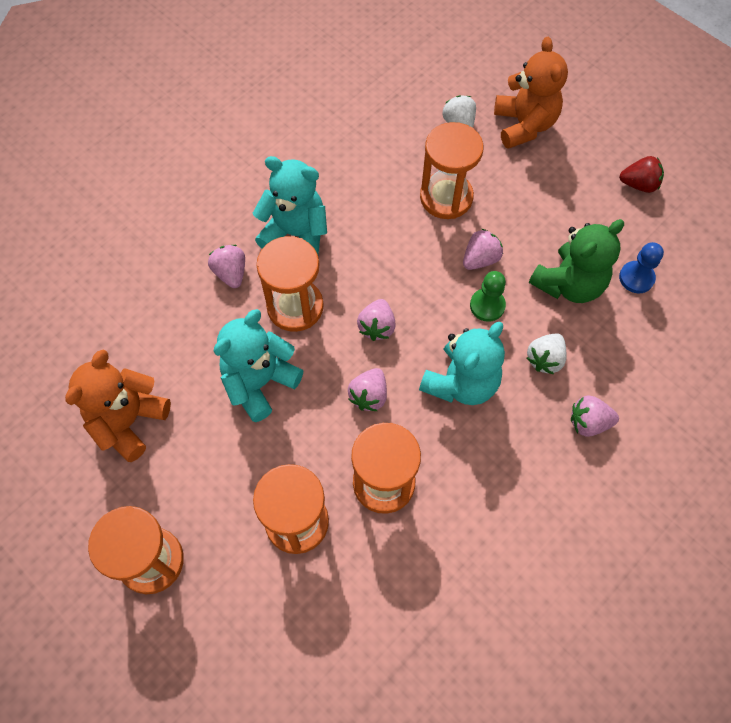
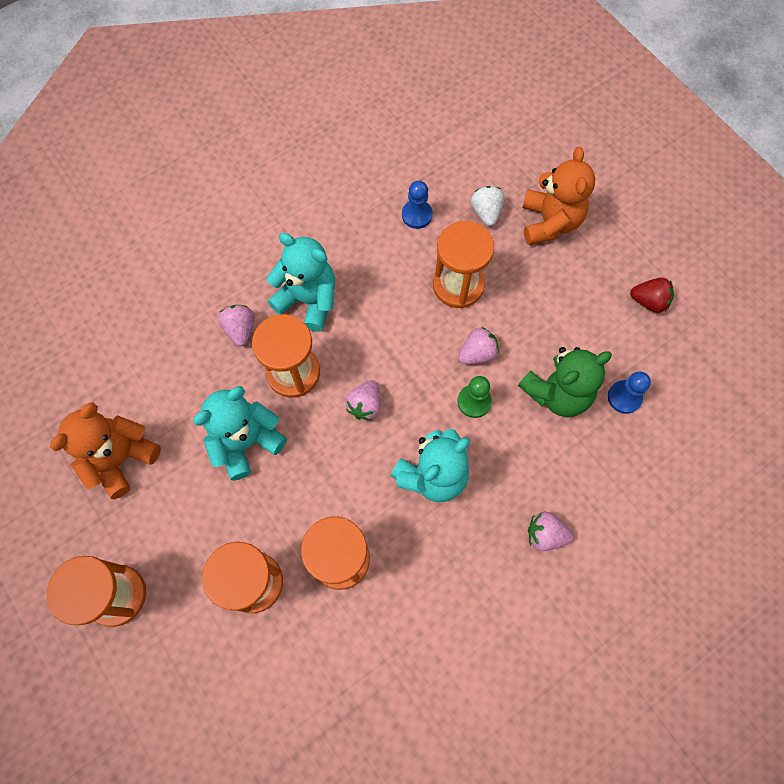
camera: 10 degrees right, 5 degrees up
(369, 396) = (344, 472): pink strawberry -> none
(389, 137) = (417, 215): none -> blue pawn
(545, 359) = (517, 464): white strawberry -> none

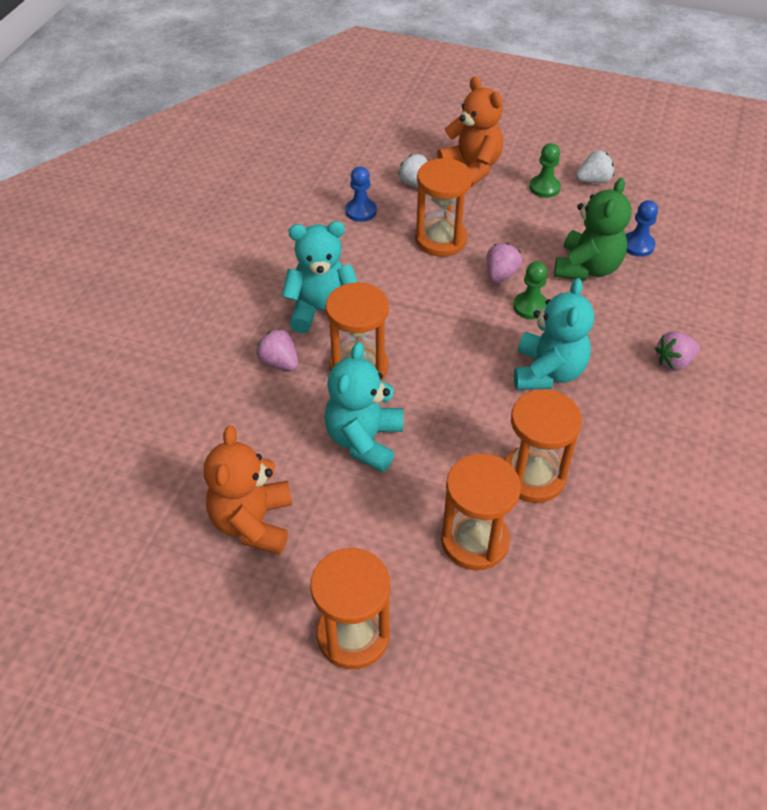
camera: 35 degrees left, 20 degrees down
(365, 405) = (444, 356): pink strawberry -> none
(596, 283) = (544, 188): none -> green pawn
(648, 301) = (593, 180): red strawberry -> white strawberry

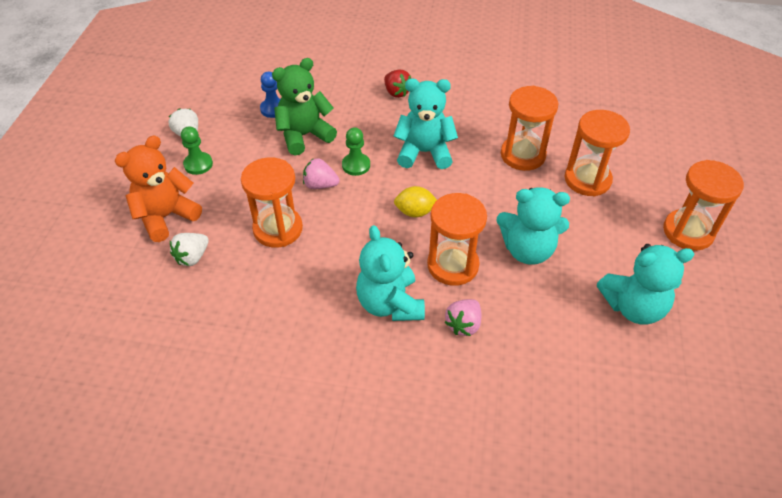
camera: 100 degrees left, 0 degrees up
(253, 522) = (633, 307): orange teddy bear -> turquoise teddy bear
(361, 211) = (238, 297): blue pawn -> none
(445, 348) = (415, 212): none -> yellow lemon
(587, 268) = (304, 135): green teddy bear -> green teddy bear turned 45 degrees counterclockwise
(673, 362) = (396, 92): pink strawberry -> red strawberry

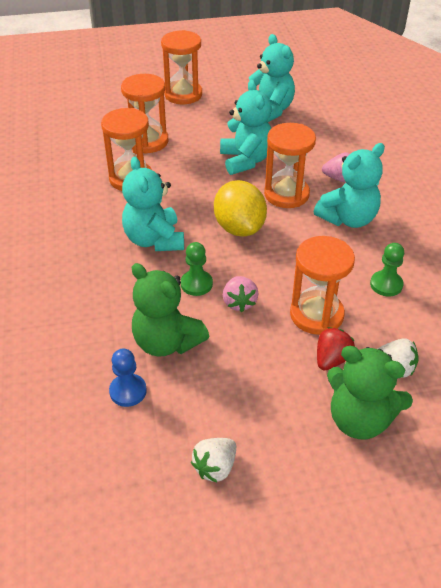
camera: 110 degrees left, 5 degrees down
(166, 216) = (359, 419): orange teddy bear -> green teddy bear
(198, 164) = (263, 428): green pawn -> green pawn (386, 284)
(396, 92) = (58, 284): red strawberry -> red strawberry (331, 359)
(415, 212) = (239, 228): yellow lemon -> yellow lemon, size x1.70

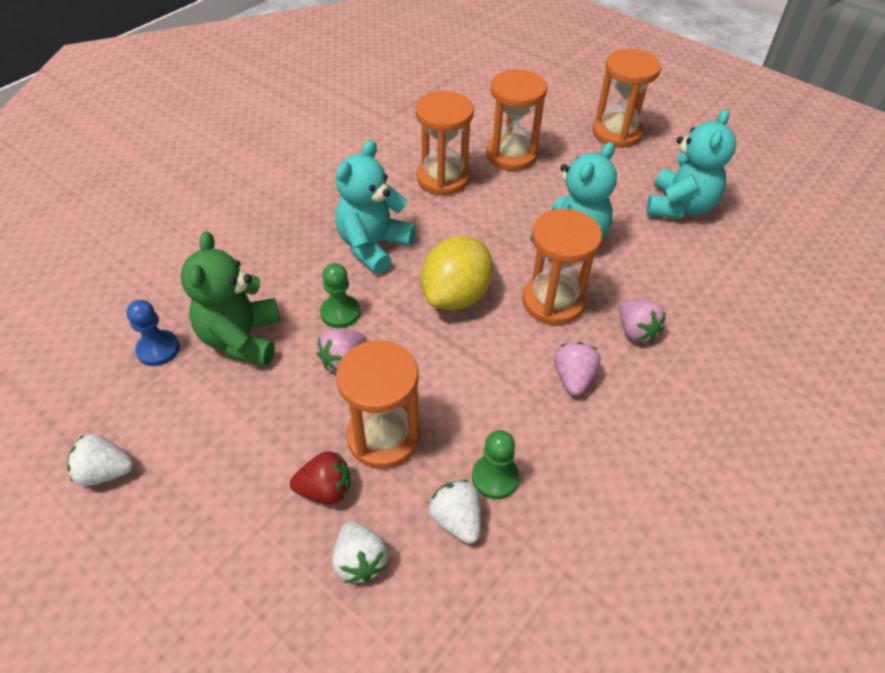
camera: 50 degrees right, 5 degrees up
(348, 219) = (573, 378): turquoise teddy bear -> pink strawberry
(359, 419) = (253, 567): green teddy bear -> none
(400, 314) = (456, 520): none -> white strawberry

